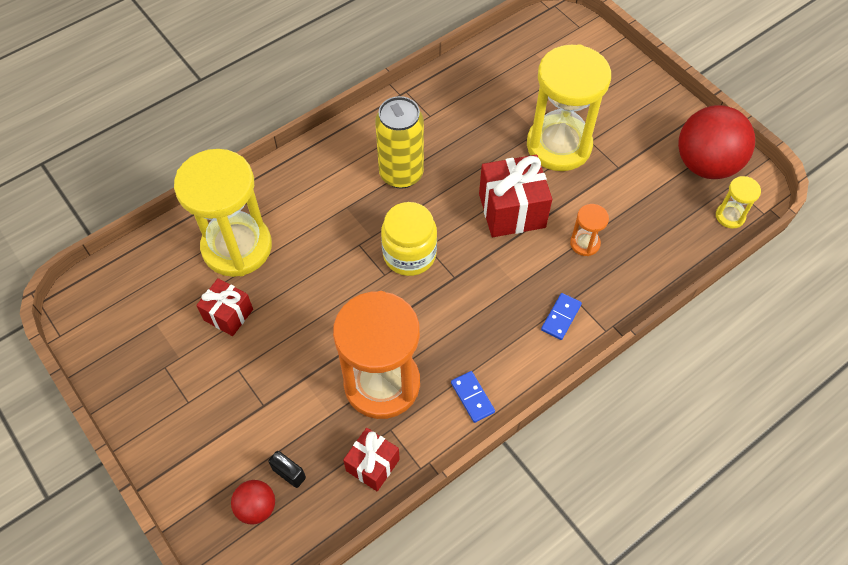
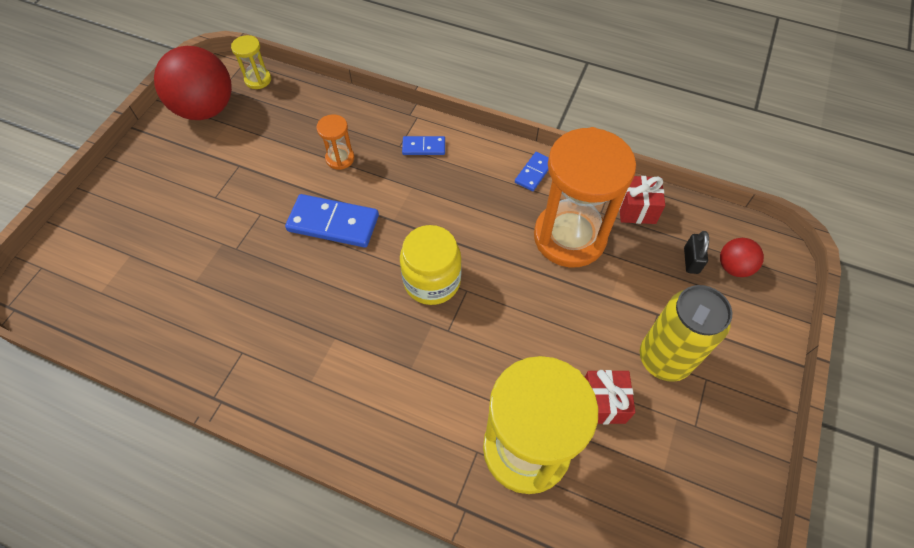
camera: 120 degrees left, 0 degrees up
(401, 174) = (339, 338): yellow can -> yellow can (664, 359)
(512, 210) = (333, 223): red gift -> blue domino
(559, 145) = (232, 219): yellow hourglass -> none

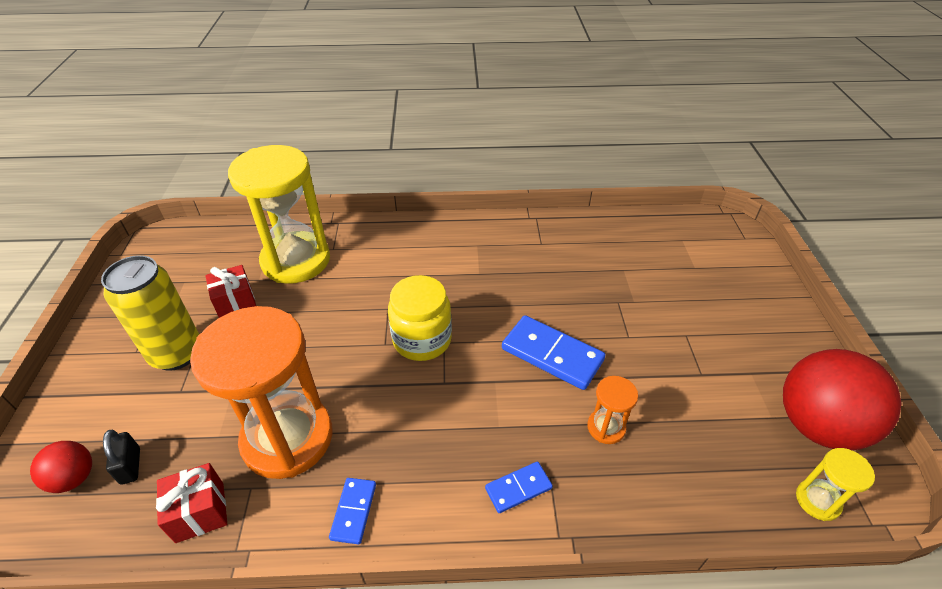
camera: 155 degrees right, 15 degrees down
(333, 223) = (552, 354): blue domino -> blue domino turned 45 degrees clockwise

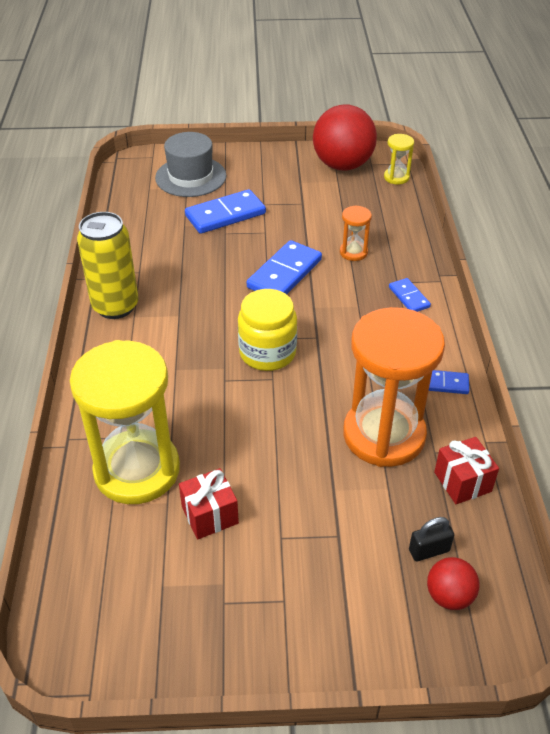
camera: 90 degrees left, 0 degrees up
(177, 353) = (287, 555): yellow can -> yellow can (115, 306)
(653, 301) = (225, 215): none -> blue domino
(718, 269) = (191, 177): none -> grey hat

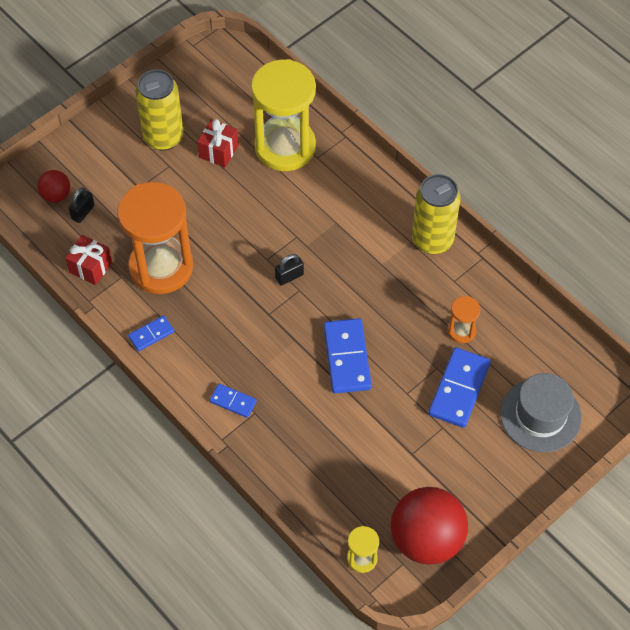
camera: 140 degrees right, 15 degrees up
(255, 579) = (163, 137): none -> yellow can
(267, 353) = (289, 276): yellow jar -> black padlock
(353, 252) = (315, 421): orange hourglass -> orange hourglass (461, 331)

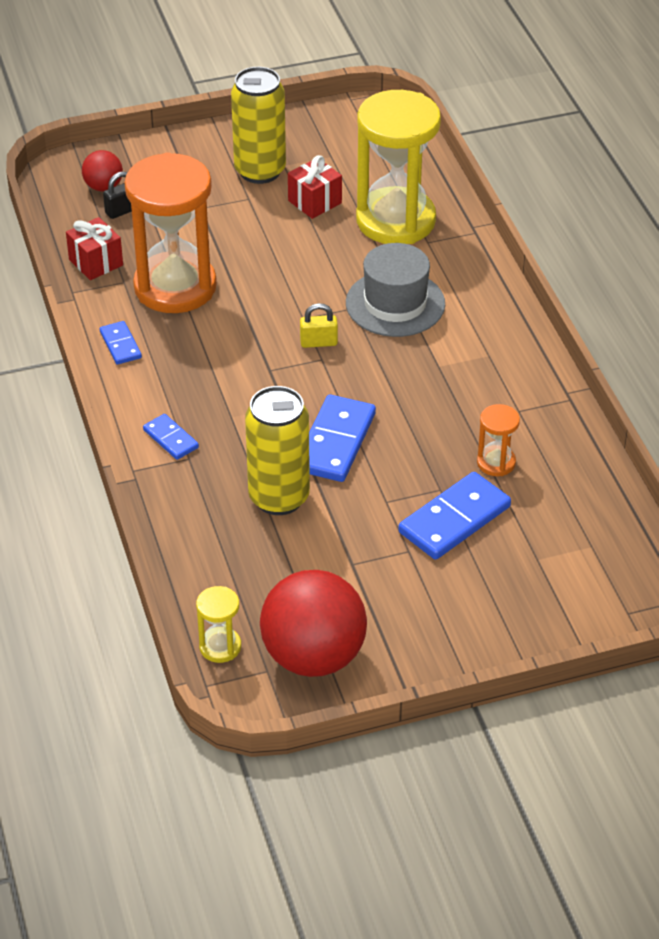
camera: 25 degrees right, 15 degrees down
(151, 334) = (120, 345): blue domino -> blue domino turned 75 degrees clockwise
(289, 276) = (318, 342): black padlock -> yellow padlock
(432, 240) = (517, 362): yellow can -> yellow can (279, 497)
(540, 415) = (543, 581): grey hat -> grey hat (395, 304)

